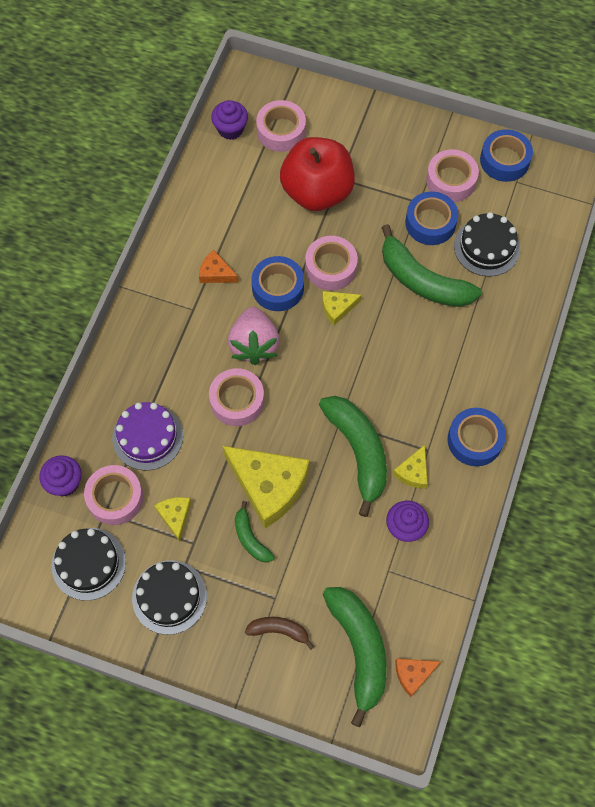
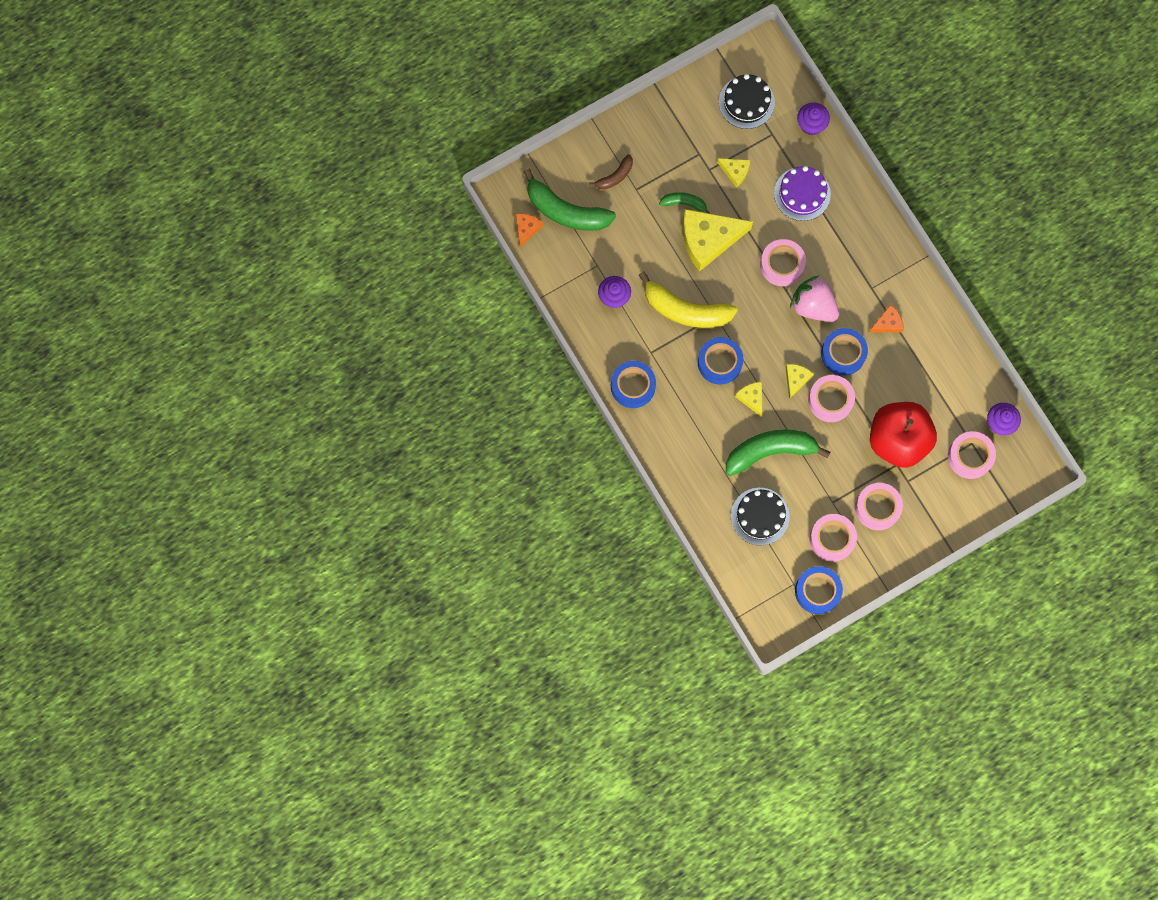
camera: 130 degrees right, 10 degrees up
(115, 498) = (776, 146): pink tape -> pink tape (877, 508)
(169, 597) = (687, 132): black cake -> none
(358, 452) = (685, 310): green banana -> yellow banana
(413, 472) = (644, 331): yellow cheese -> yellow cheese (751, 398)
(430, 223) = (810, 495): blue tape -> blue tape (719, 362)

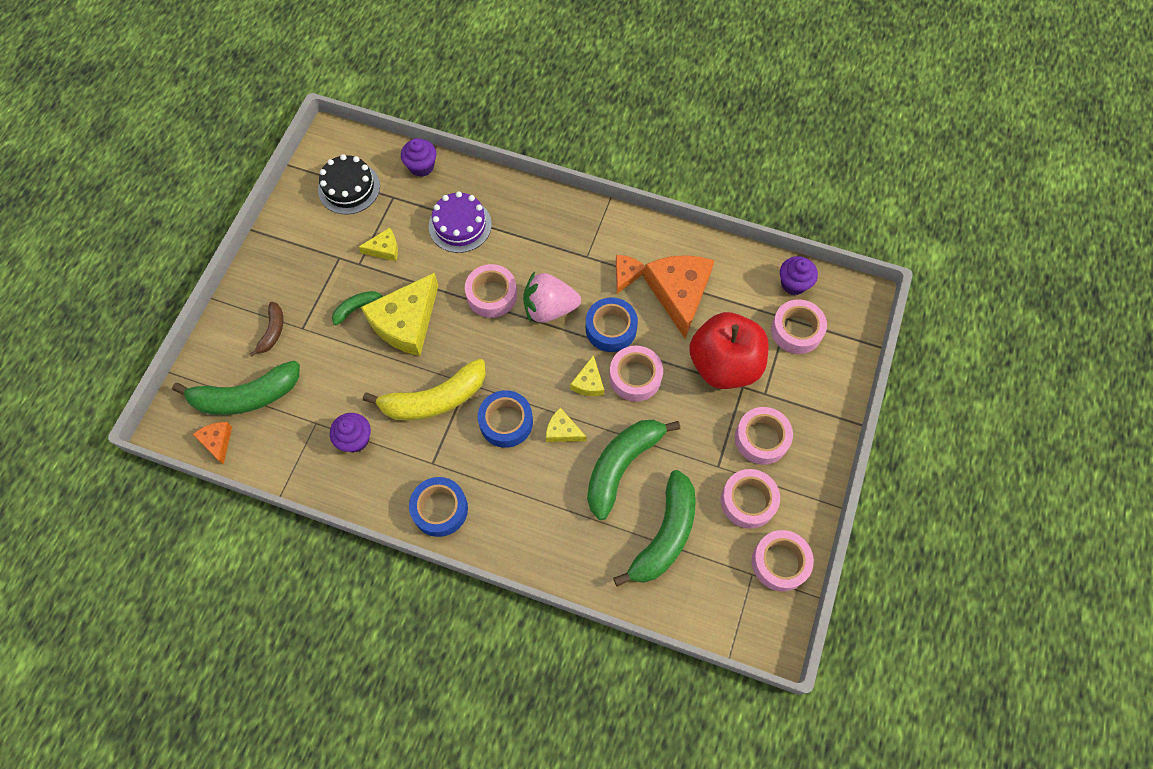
camera: 40 degrees left, 10 degrees down
(760, 516) = (664, 535): black cake -> green banana
(796, 379) = (588, 382): yellow cheese -> yellow cheese turned 150 degrees counterclockwise
(817, 591) = (780, 562): blue tape -> pink tape
(912, 366) = (679, 293): none -> orange cheese

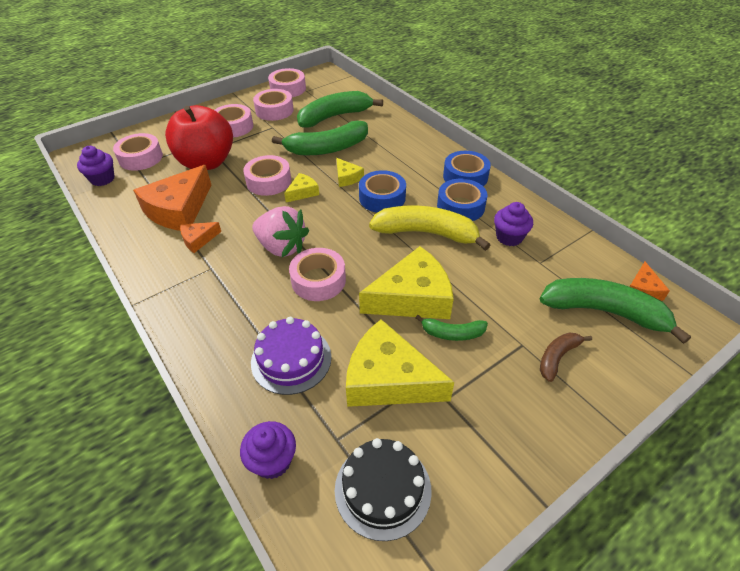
camera: 145 degrees left, 20 degrees down
(384, 249) = (388, 379): yellow cheese -> yellow cheese, size x2.09
(611, 328) = (252, 213): blue tape -> blue tape (460, 206)

